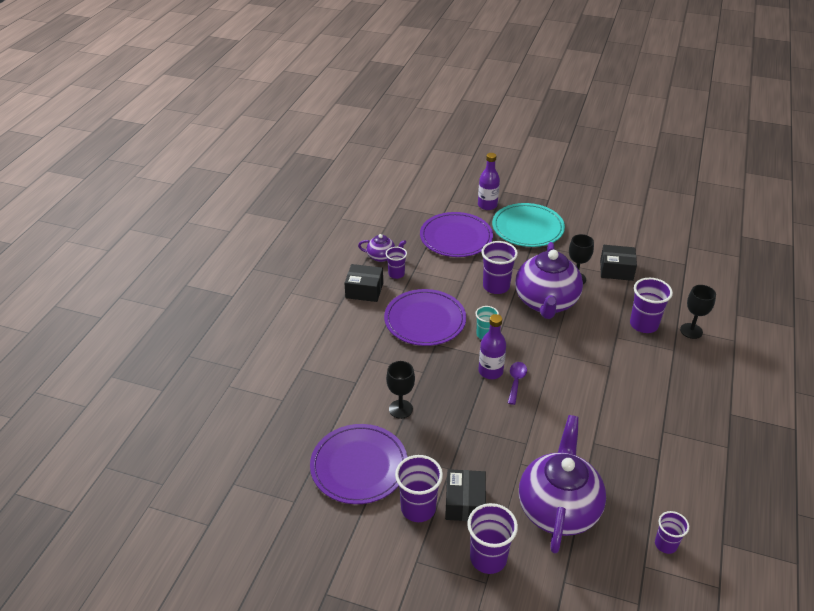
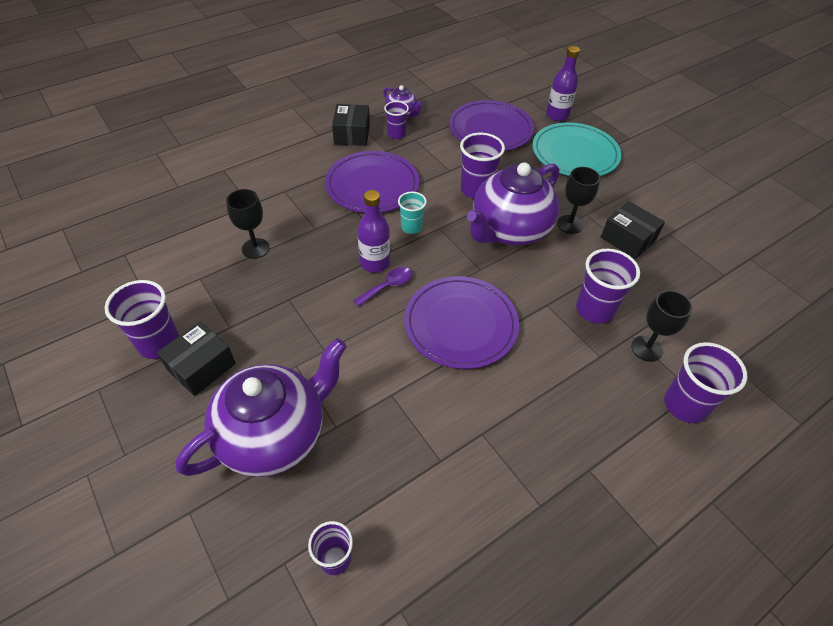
camera: 35 degrees right, 10 degrees up
(359, 466) = (162, 275): purple plate -> purple plate (460, 324)
(364, 290) = (352, 134): black box -> black box turned 45 degrees clockwise
(488, 558) = (155, 433): purple cup -> purple cup (685, 405)

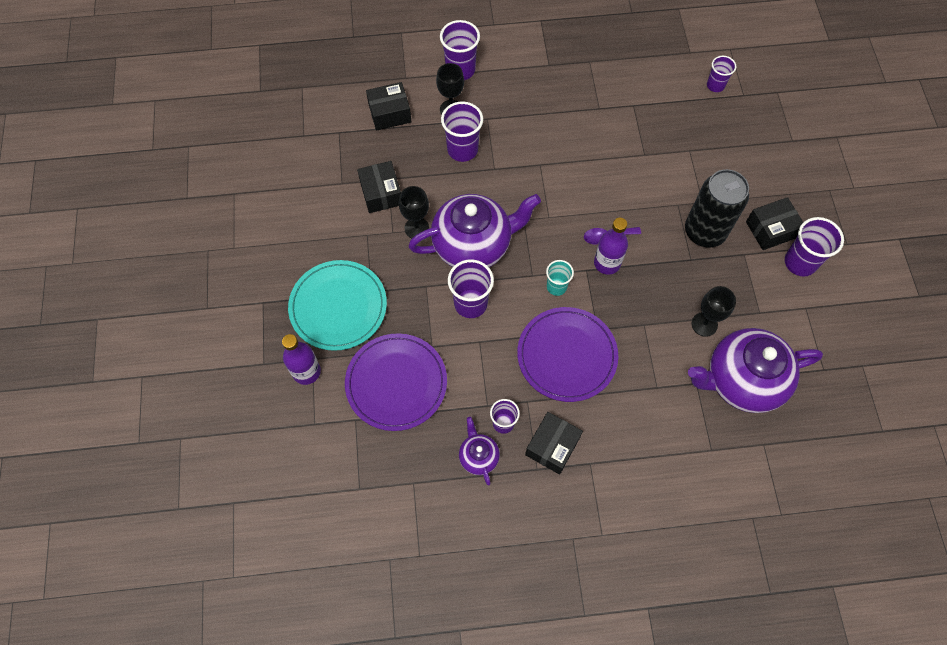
camera: 150 degrees left, 15 degrees up
(275, 434) = (730, 162): purple teapot -> purple teapot (741, 381)
(282, 332) = (704, 232): none -> black can
(460, 324) = (568, 181): purple plate -> none
(701, 315) = (390, 113): none -> black box

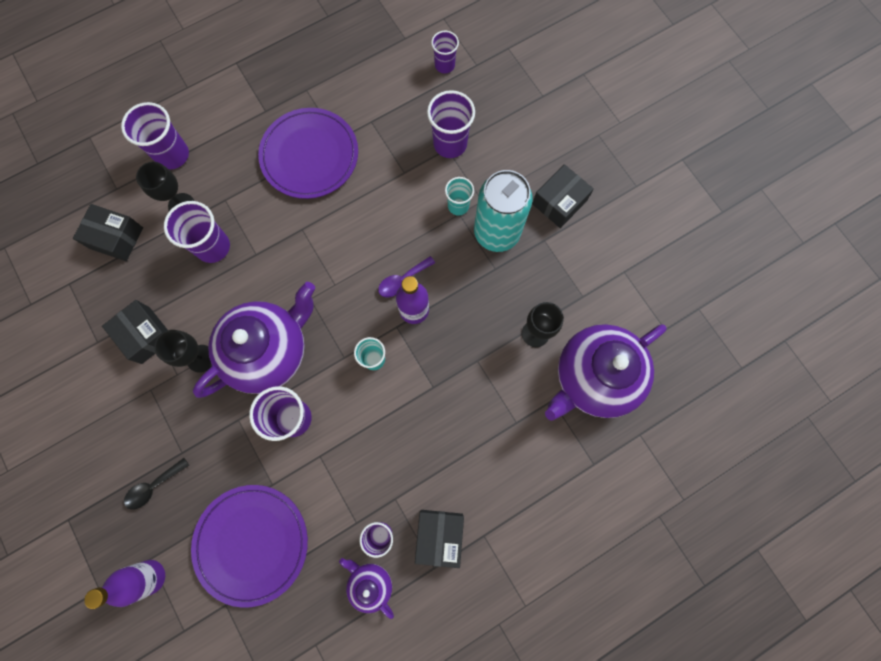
camera: 25 degrees left, 10 degrees up
(338, 307) = (153, 486): turquoise plate -> black spoon
(390, 113) = (116, 238): black box -> black box turned 60 degrees clockwise
(567, 355) = (414, 430): purple plate -> purple plate (309, 155)
(680, 198) = (458, 206): none -> turquoise cup
(704, 232) = (496, 232): black can -> turquoise can
(800, 262) = (600, 225): purple cup -> purple cup (450, 144)

